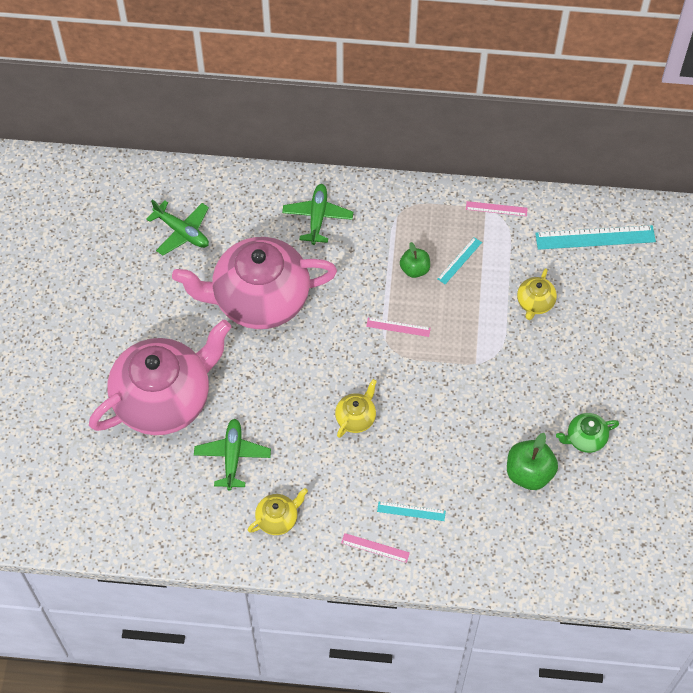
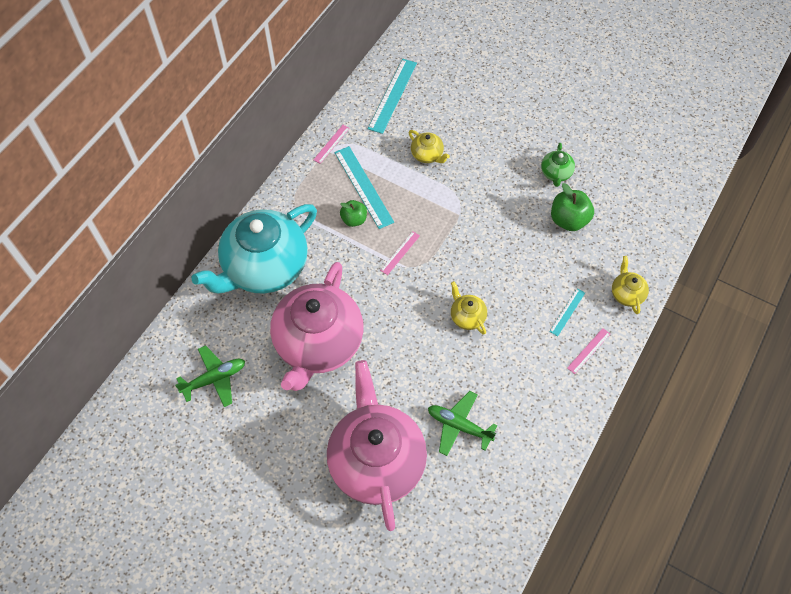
camera: 65 degrees left, 0 degrees up
(278, 519) = (533, 413): yellow teapot -> yellow teapot (626, 294)
(317, 217) = (264, 267): green plane -> turquoise teapot
(459, 260) = (363, 187): turquoise ruler -> turquoise ruler, size x1.92

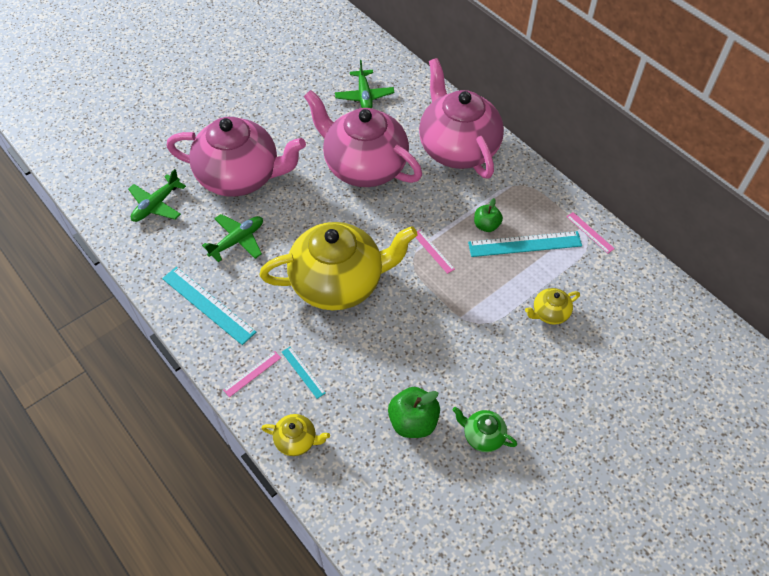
camera: 110 degrees right, 5 degrees down
(264, 267) = (457, 148): turquoise teapot -> pink teapot
(392, 95) = (647, 306): turquoise ruler -> turquoise ruler (208, 305)
(448, 532) = (156, 205): none -> green plane
(467, 316) = (339, 283): yellow teapot -> yellow teapot, size x2.45
(589, 351) = (252, 373): pink ruler -> pink ruler turned 75 degrees clockwise

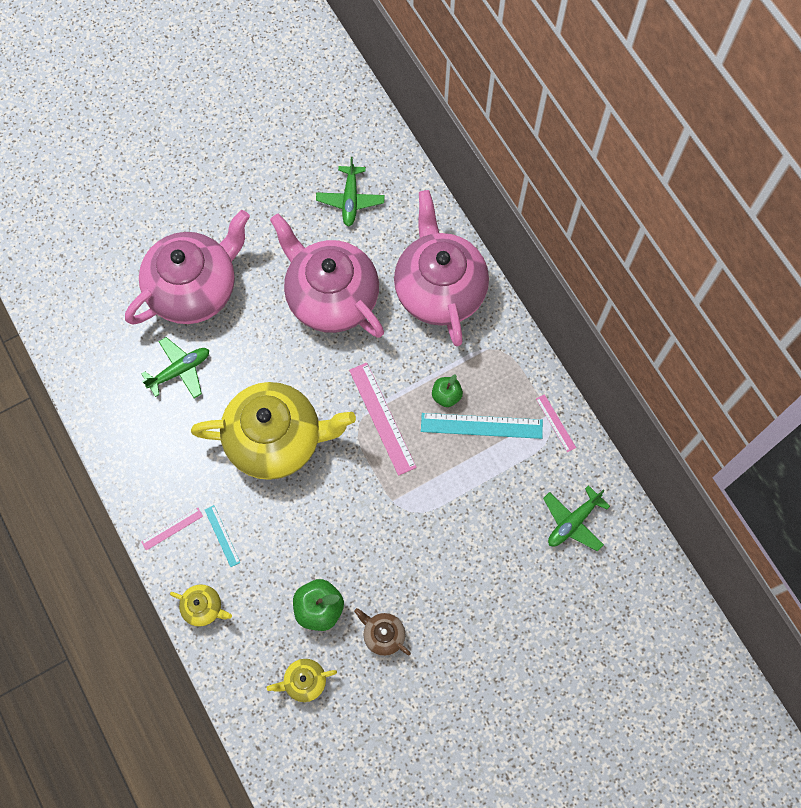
camera: 10 degrees right, 15 degrees up
(156, 205) = (101, 311): green plane -> green plane (573, 522)
(208, 305) = (139, 443): turquoise ruler -> none
(240, 177) = (195, 289): pink teapot -> pink teapot turned 60 degrees counterclockwise
(433, 251) = (382, 418): pink ruler -> pink ruler, size x1.92
(483, 436) = (383, 635): green teapot -> brown teapot
(549, 313) = (485, 512): yellow teapot -> yellow teapot (304, 681)

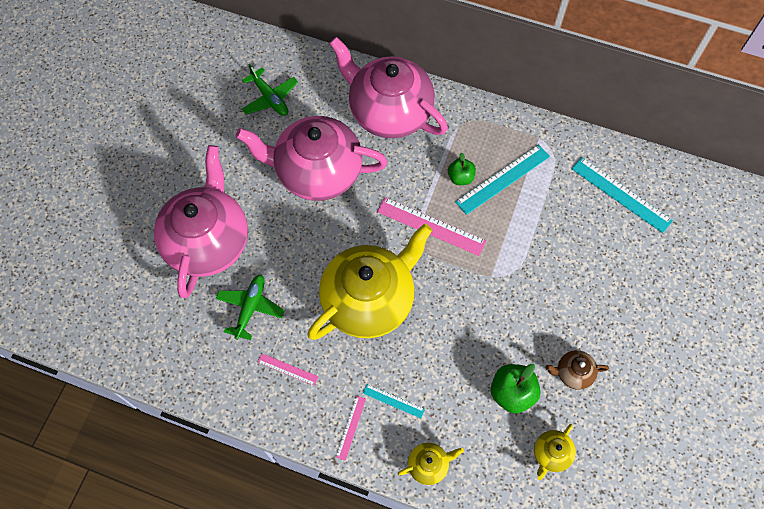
camera: 40 degrees left, 5 degrees down
(555, 423) = (548, 140): pink ruler -> pink ruler (287, 369)
(573, 522) = (621, 194): green plane -> turquoise ruler

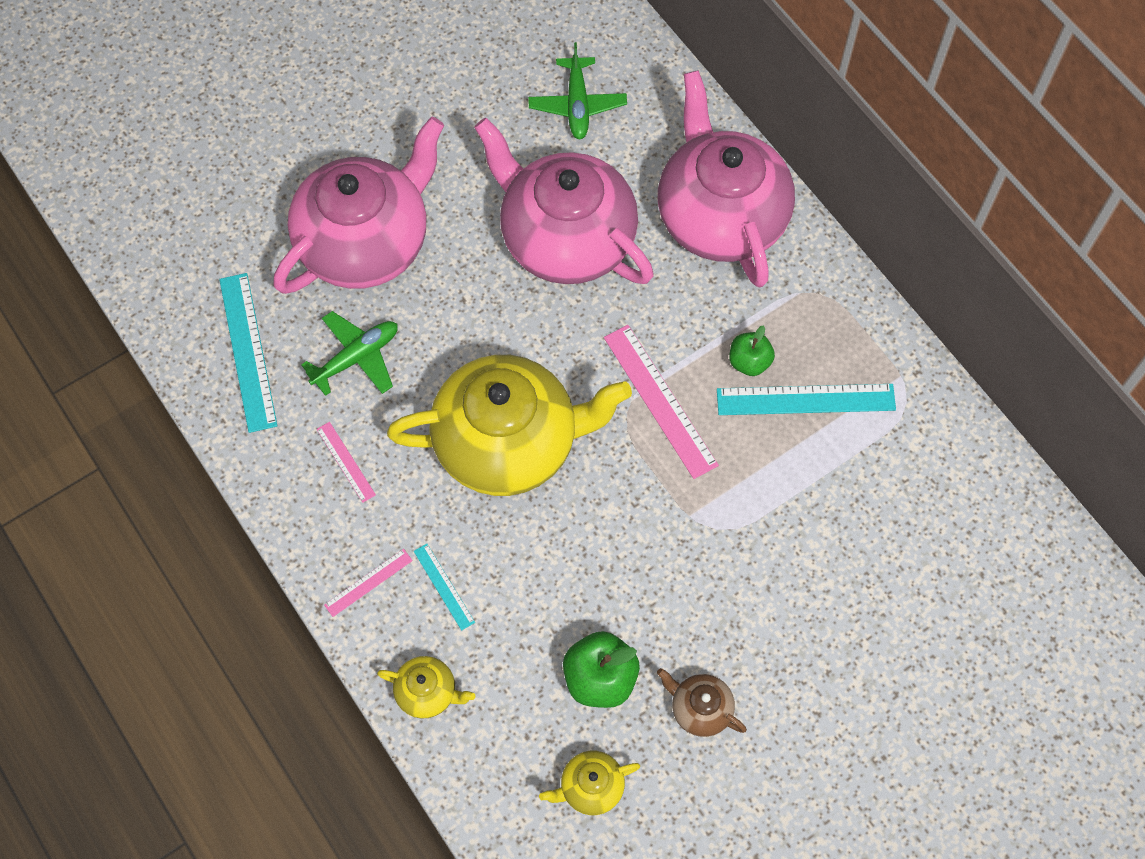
camera: 35 degrees right, 0 degrees up
(621, 194) = (957, 523): turquoise ruler -> turquoise ruler (248, 351)

